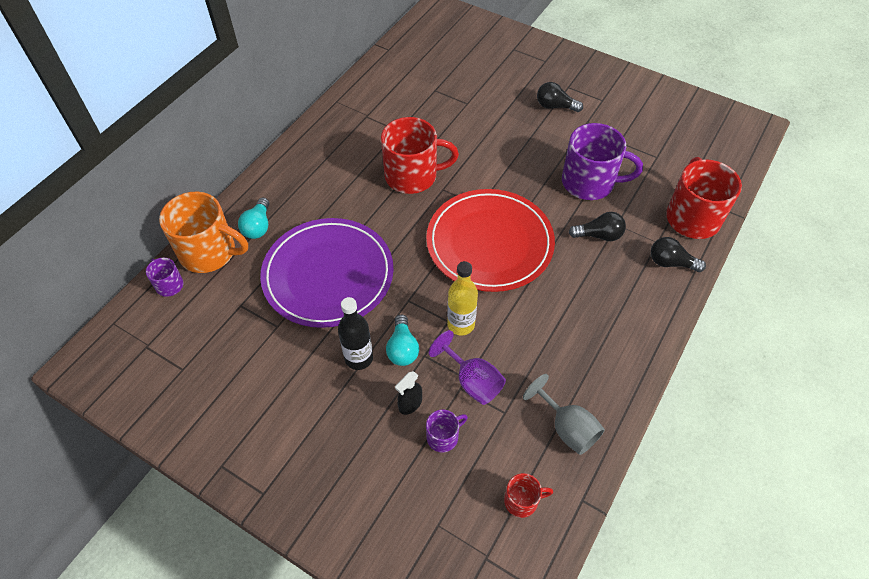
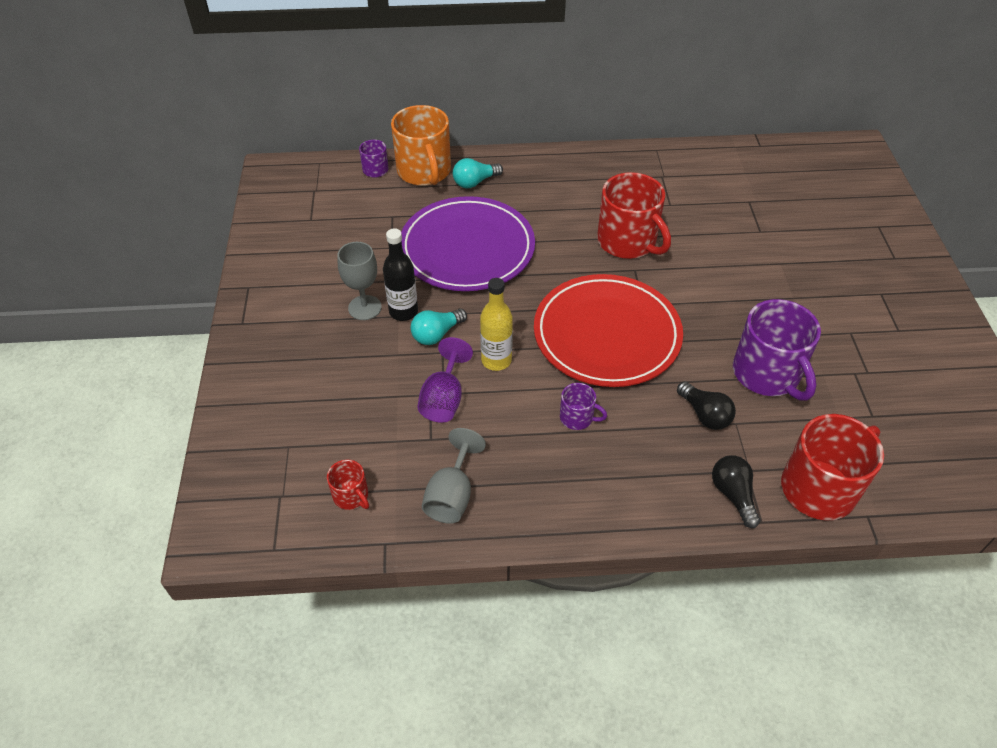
camera: 55 degrees right, 5 degrees down
(330, 384) = (365, 308): none -> grey goblet
(410, 404) = (386, 368): black spray bottle -> none
(443, 437) = (372, 407): purple mug -> purple mug (577, 417)
(555, 106) = (839, 296): black light bulb -> none

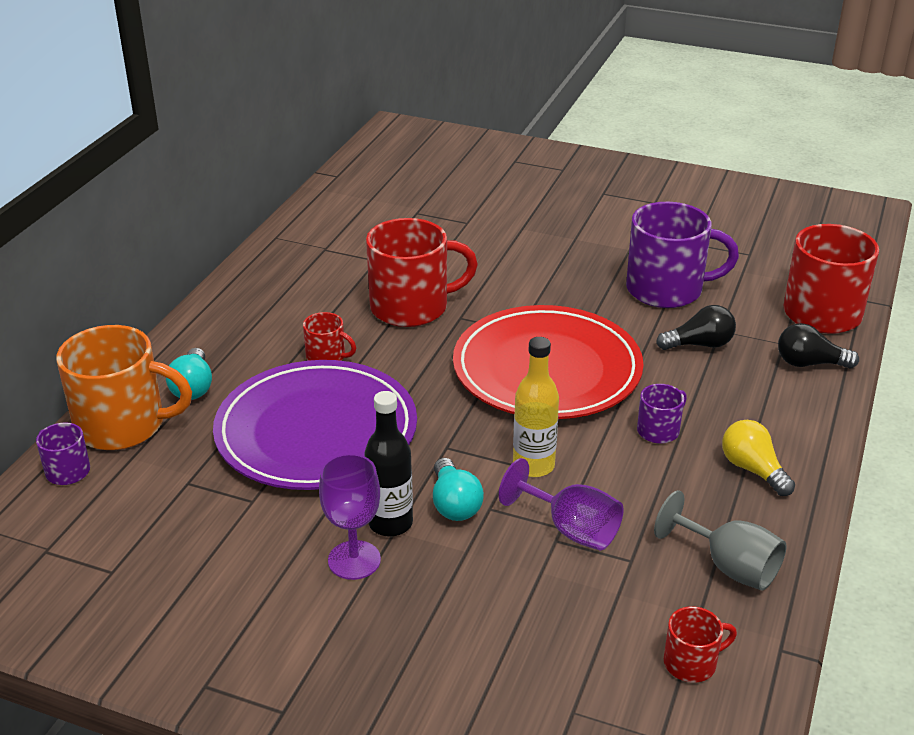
camera: 65 degrees left, 15 degrees down
(365, 308) = (354, 560): grey goblet -> purple goblet
(543, 224) = (327, 357): none -> red mug
(566, 485) = (752, 469): none -> yellow light bulb

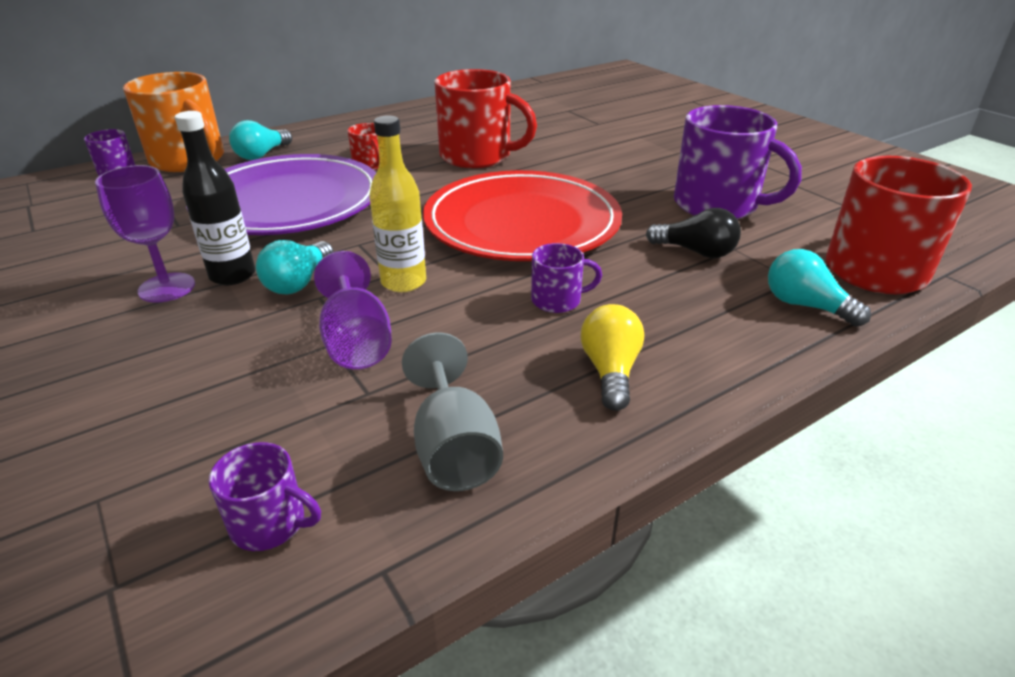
camera: 35 degrees right, 0 degrees up
(691, 663) = (270, 523): red mug -> purple mug
(809, 363) = (805, 305): black light bulb -> turquoise light bulb

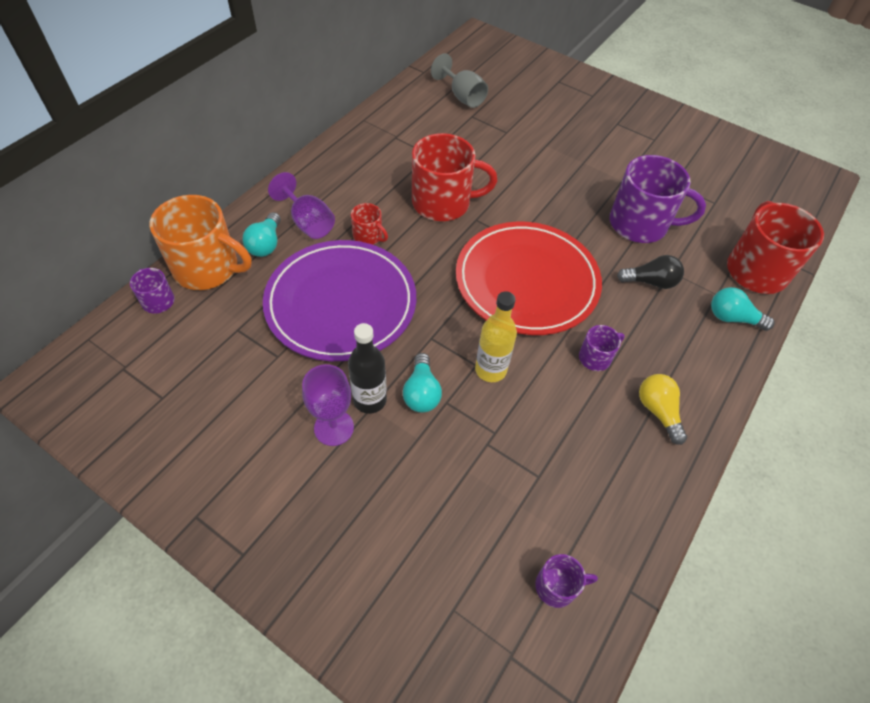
camera: 25 degrees left, 20 degrees up
(357, 341) = (501, 436): purple goblet -> purple goblet (308, 222)
(454, 448) = (612, 500): grey goblet -> grey goblet (462, 97)

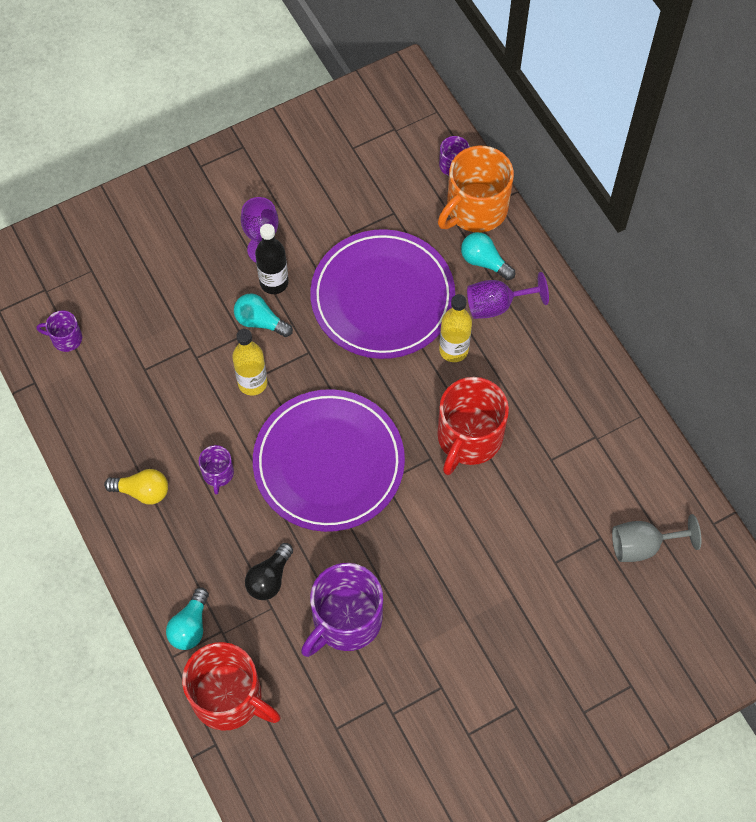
camera: 120 degrees right, 10 degrees up
(368, 236) = (453, 350): red mug -> yellow bottle
(526, 281) = (329, 463): red plate -> purple plate
(556, 586) = (66, 338): purple mug -> purple mug turned 75 degrees clockwise
(732, 318) = (190, 626): turquoise light bulb -> turquoise light bulb turned 150 degrees clockwise

